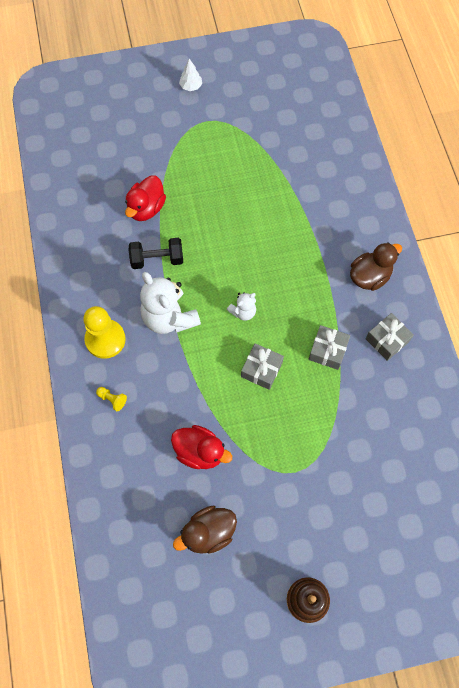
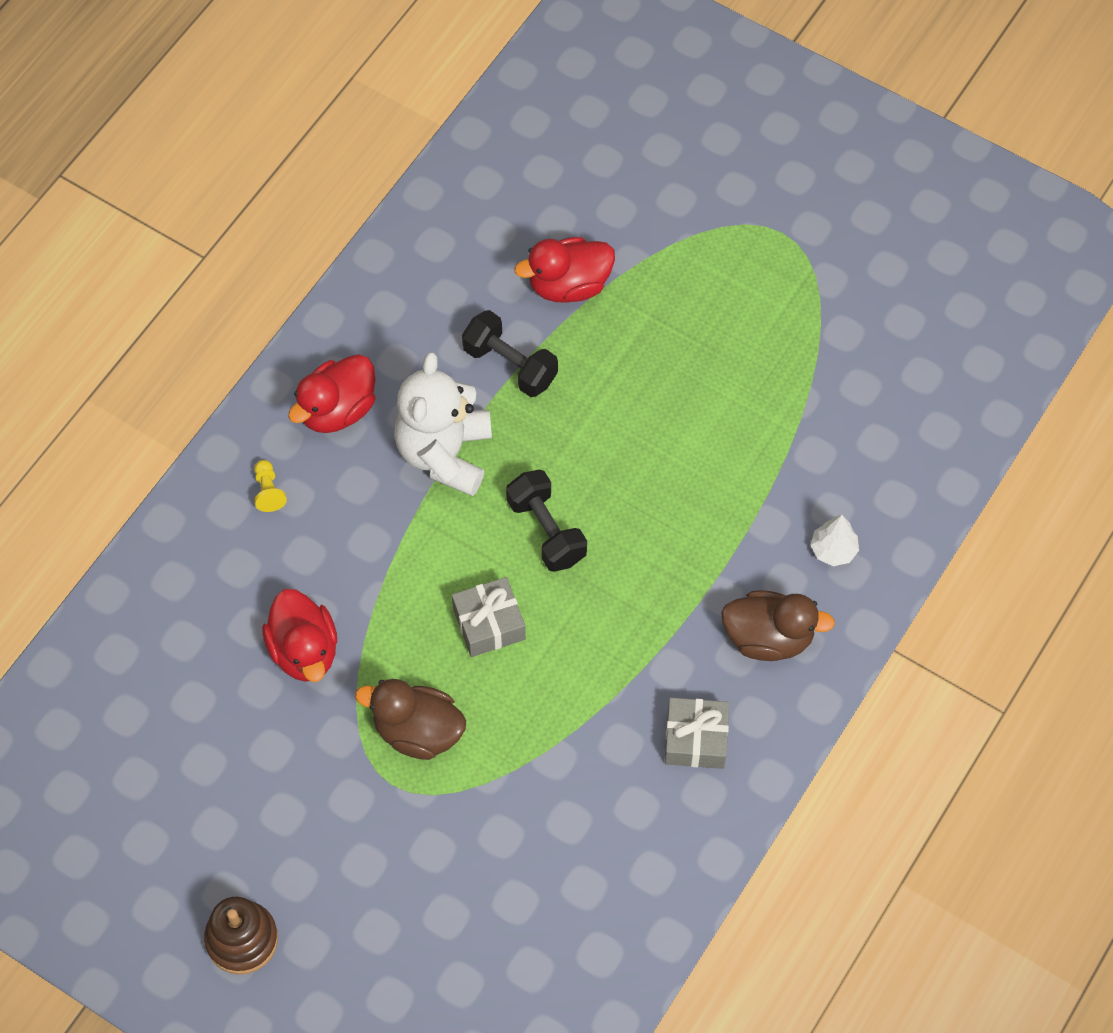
camera: 45 degrees right, 5 degrees down
(105, 339) = (337, 410): yellow pawn -> red duck
(191, 86) = (814, 165): white tree -> white tree (833, 550)
(208, 533) = (212, 752): brown duck -> brown duck (417, 731)
(243, 312) = (546, 531): white teddy bear -> black dumbbell
(328, 350) = (601, 679): grey gift -> none

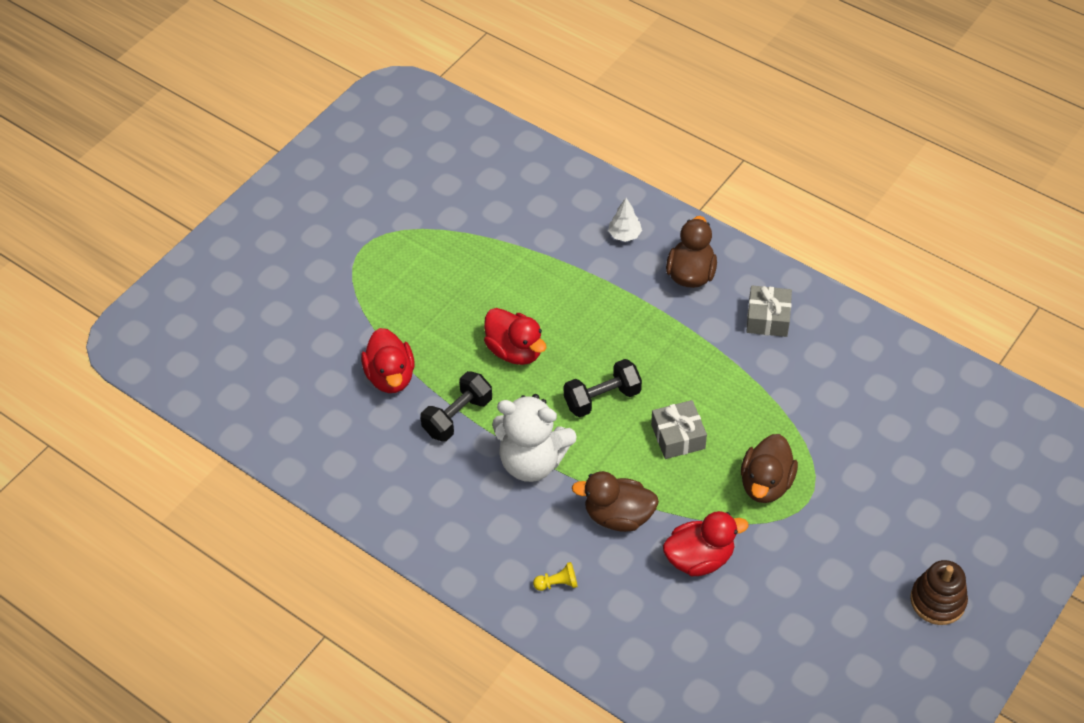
camera: 85 degrees left, 10 degrees down
(337, 410) = (486, 534): red duck -> red duck (515, 351)
(365, 555) = (618, 516): none -> brown duck

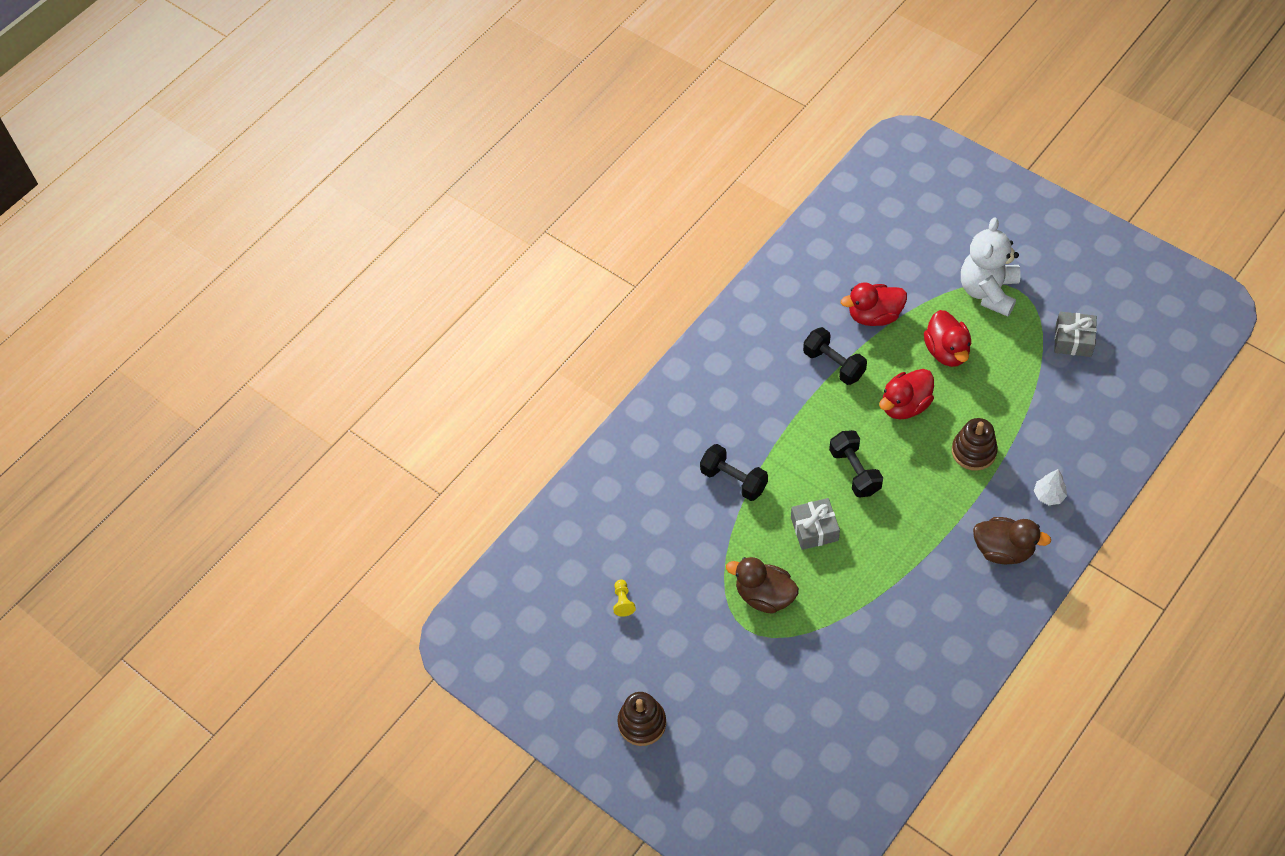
camera: 95 degrees right, 5 degrees up
(532, 461) = (788, 418): white teddy bear -> white teddy bear (988, 291)
(557, 583) = (671, 435): yellow pawn -> yellow pawn (623, 601)
(573, 293) = (973, 451): none -> brown stacking toy
(618, 516) = (733, 480): brown duck -> black dumbbell
(699, 558) = (691, 539): red duck -> red duck (946, 351)
(768, 318) = (952, 613): grey gift -> grey gift (1073, 340)

